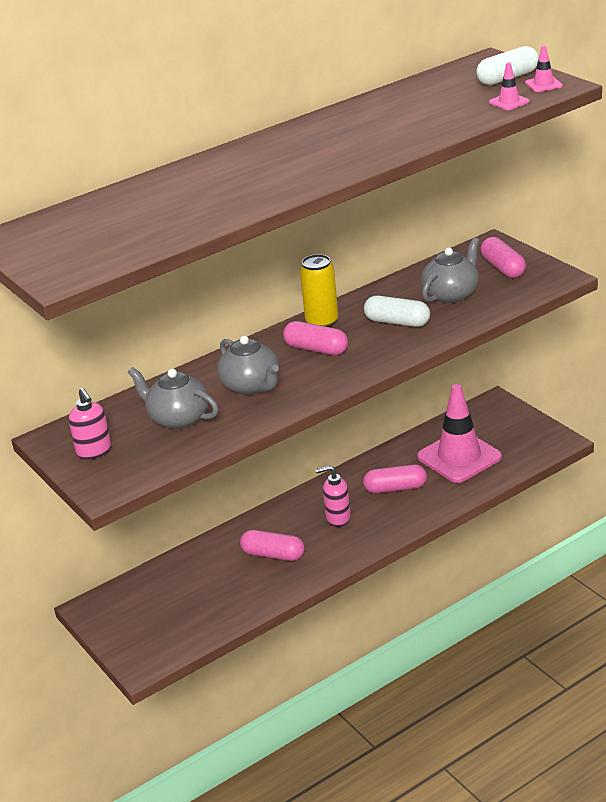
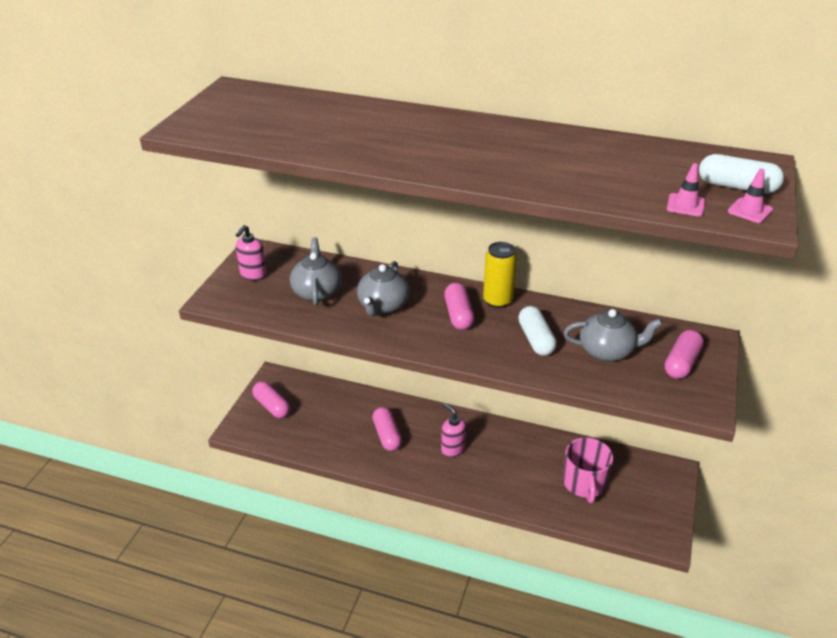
camera: 50 degrees right, 5 degrees up
(395, 488) = (513, 464): pink capsule -> pink capsule (272, 406)
(459, 457) = (584, 483): pink traffic cone -> pink mug

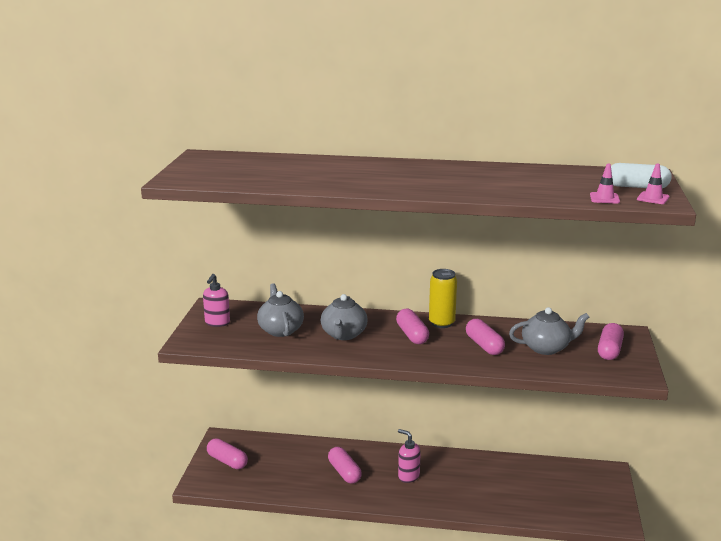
camera: 10 degrees left, 15 degrees down
(536, 339) = (484, 346): white capsule -> pink capsule
(584, 483) = (534, 489): pink mug -> none

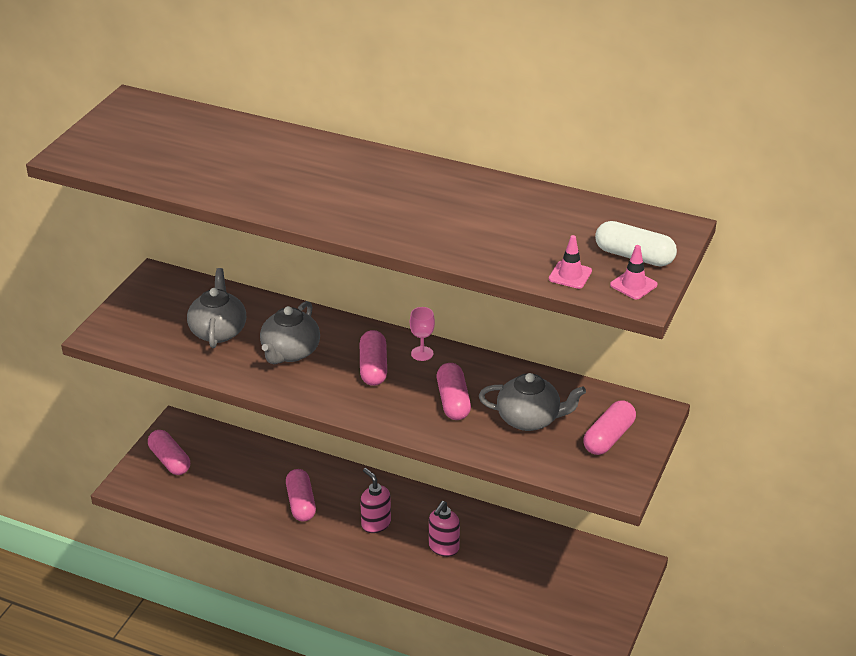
camera: 15 degrees right, 15 degrees up
(217, 323) = (149, 306): pink soap dispenser -> pink soap dispenser (443, 548)
(441, 323) = (422, 353): yellow can -> pink goblet

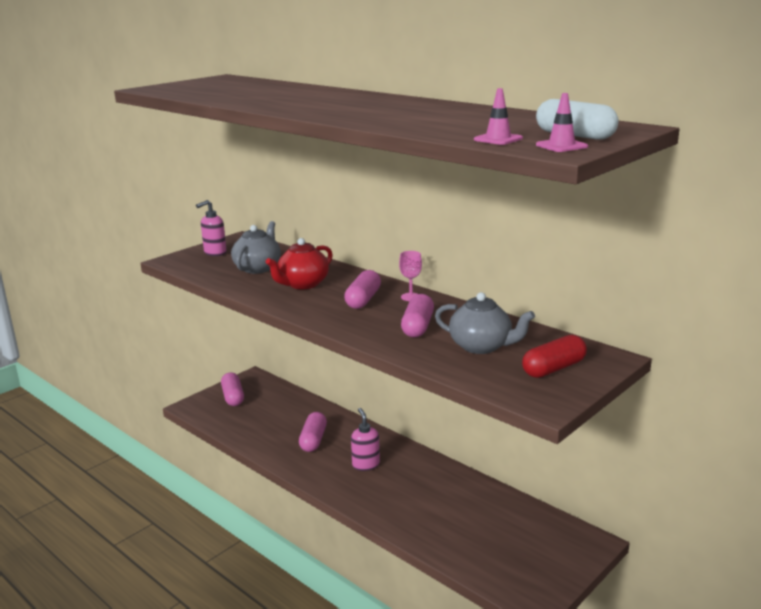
camera: 20 degrees right, 15 degrees down
(290, 352) = (302, 284): grey teapot -> red teapot
(443, 548) = (415, 493): pink soap dispenser -> pink soap dispenser (215, 253)
(608, 437) = (554, 368): pink capsule -> red capsule

